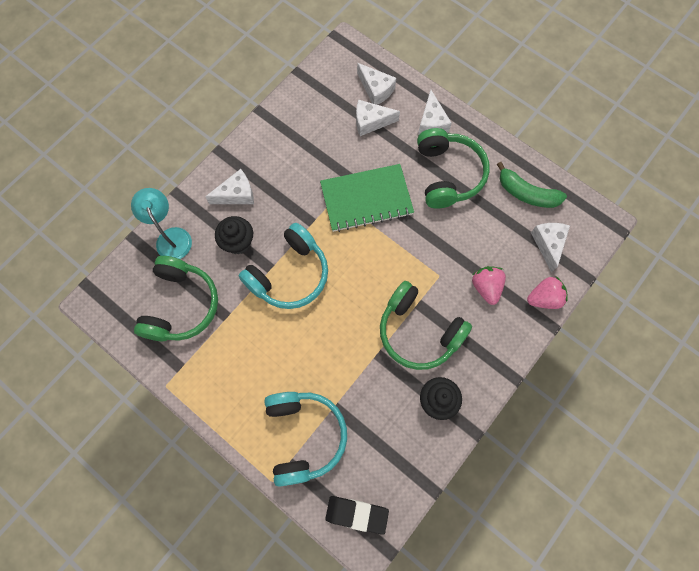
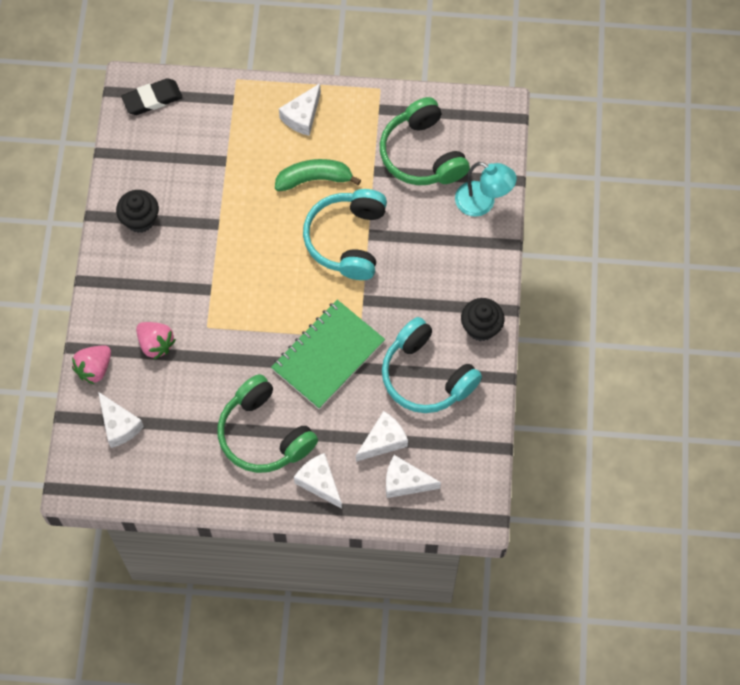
camera: 145 degrees right, 5 degrees down
(236, 194) = (456, 279): white cheese -> white cheese (302, 116)
(238, 242) = (418, 237): black cupcake -> black cupcake (481, 327)
(304, 436) = (235, 125): turquoise headphones -> turquoise headphones (426, 376)
(418, 331) = (193, 265): green headphones -> none
(526, 193) = (171, 466): green banana -> green banana (314, 179)

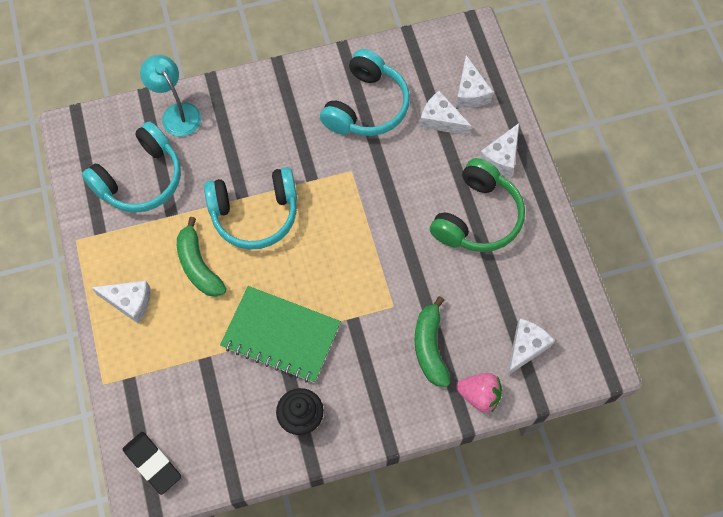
camera: 110 degrees left, 0 degrees up
(156, 344) = (430, 347): pink strawberry -> green banana
(328, 356) = (379, 190): green notebook -> green notebook (281, 335)
(422, 154) = (140, 179): green headphones -> turquoise headphones
(481, 327) = (303, 78): black cupcake -> none
(482, 203) = (177, 113): turquoise lamp -> turquoise lamp turned 45 degrees counterclockwise

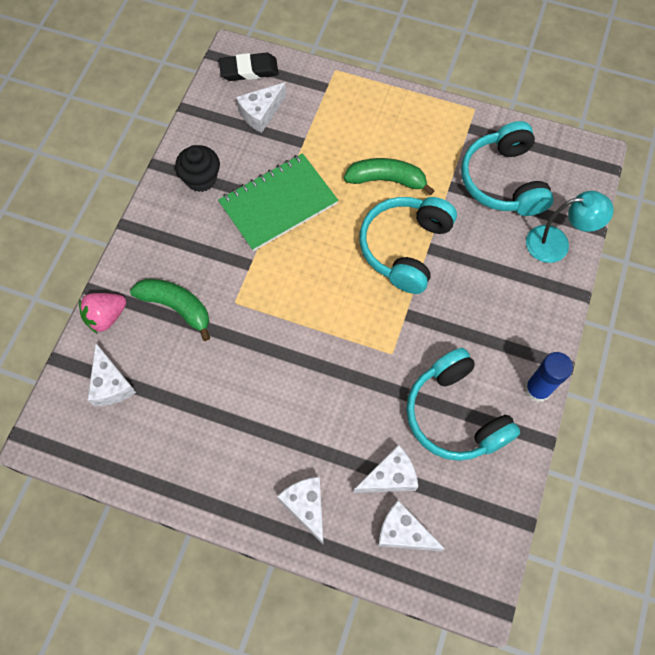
camera: 125 degrees right, 0 degrees up
(129, 302) = (390, 117): white cheese -> white cheese (260, 113)
(309, 68) = (537, 389): none -> blue glue stick
(477, 217) = (261, 434): green headphones -> none

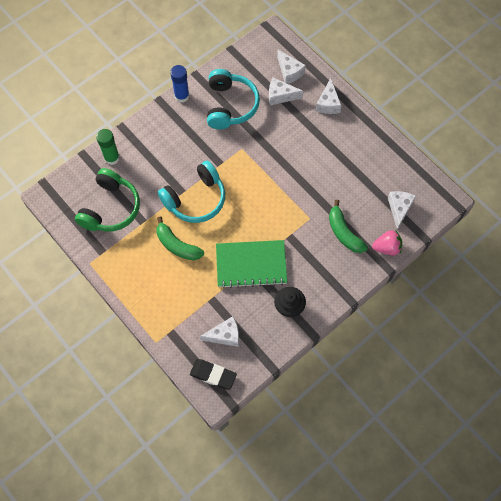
camera: 150 degrees left, 0 degrees up
(503, 181) = (110, 208): turquoise headphones -> green headphones
(556, 244) = (112, 158): turquoise lamp -> green glue stick

